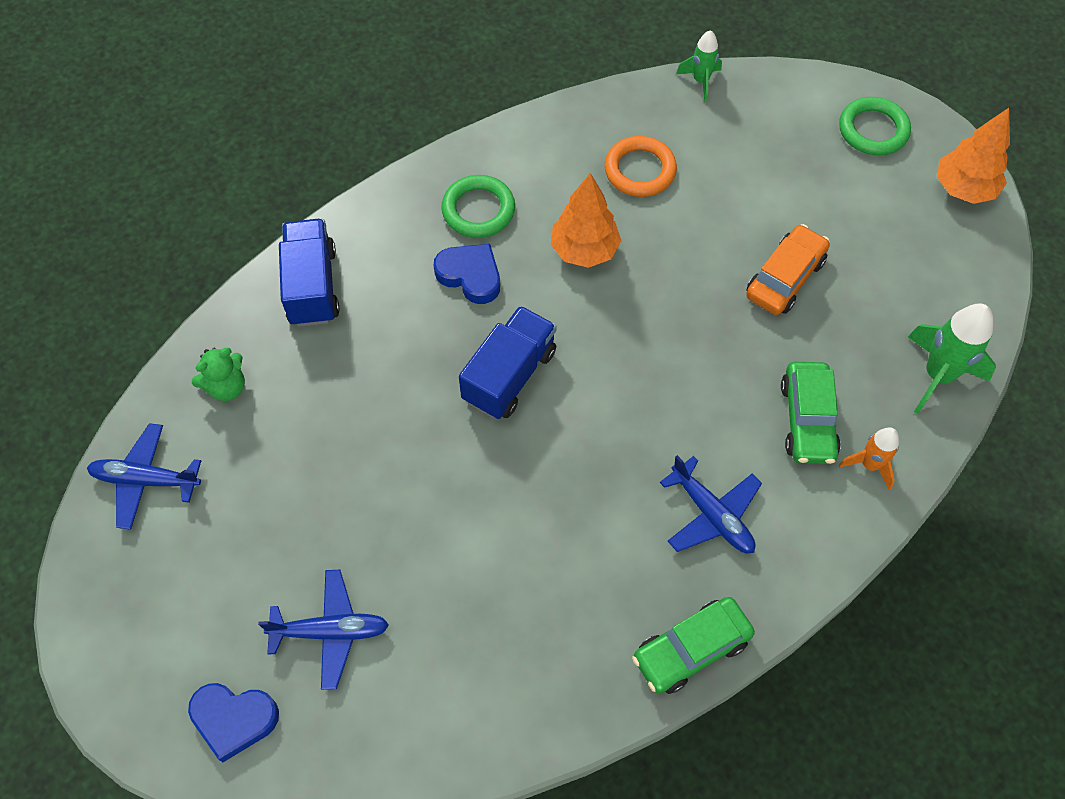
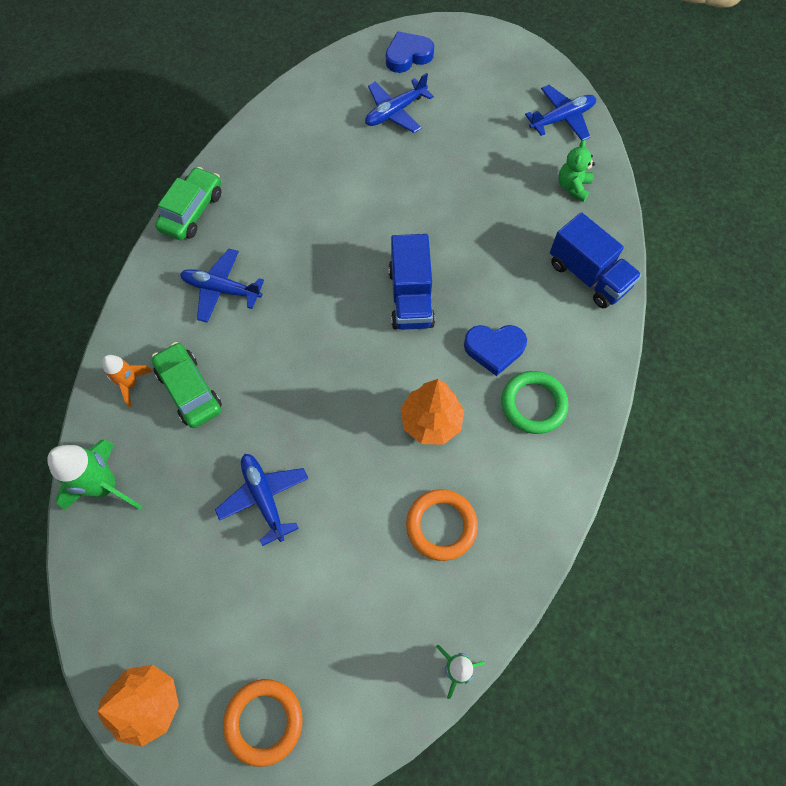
camera: 145 degrees right, 5 degrees up
(785, 278) = (264, 497): orange car -> blue plane
(873, 130) = (264, 721): green ring -> orange ring

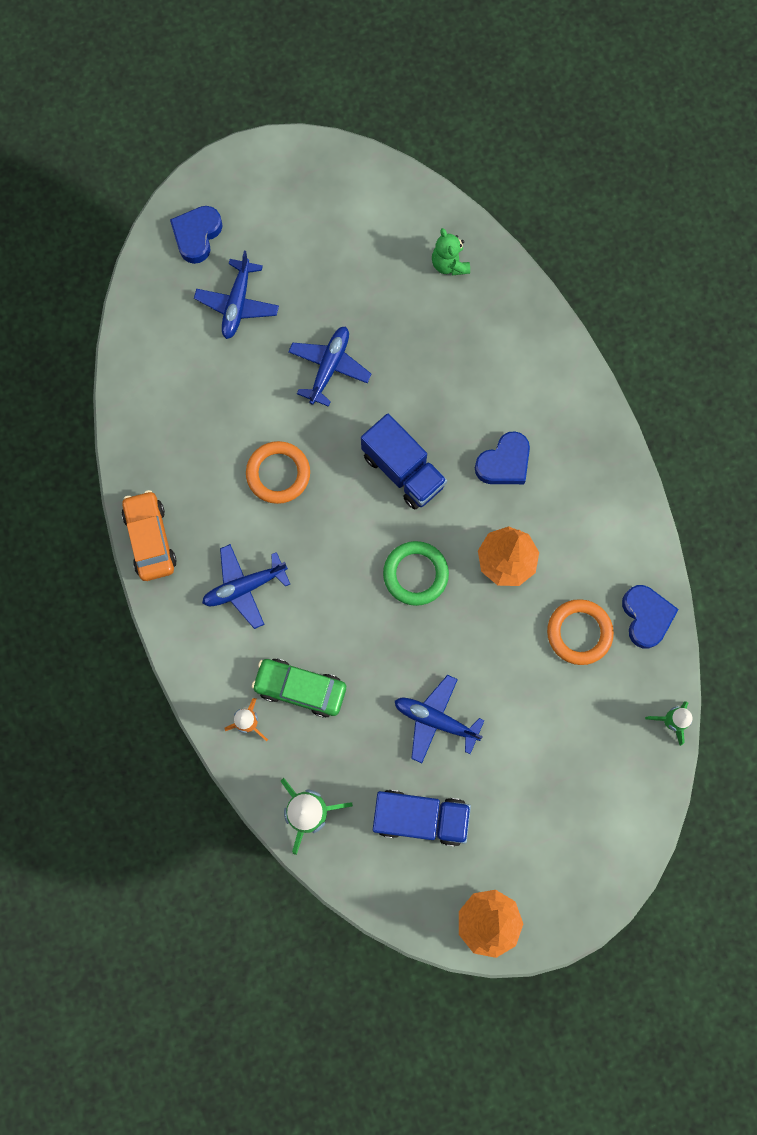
camera: 40 degrees left, 10 degrees up
(192, 211) = (150, 539): green car -> orange car
(264, 721) = (575, 864): orange ring -> orange ring (278, 474)
(510, 559) = (646, 617): none -> blue heart
(533, 404) = (569, 484): green ring -> green ring (415, 574)
(562, 118) = (387, 201): blue plane -> blue plane (329, 367)
(588, 275) = (525, 339): blue truck -> blue truck (420, 817)

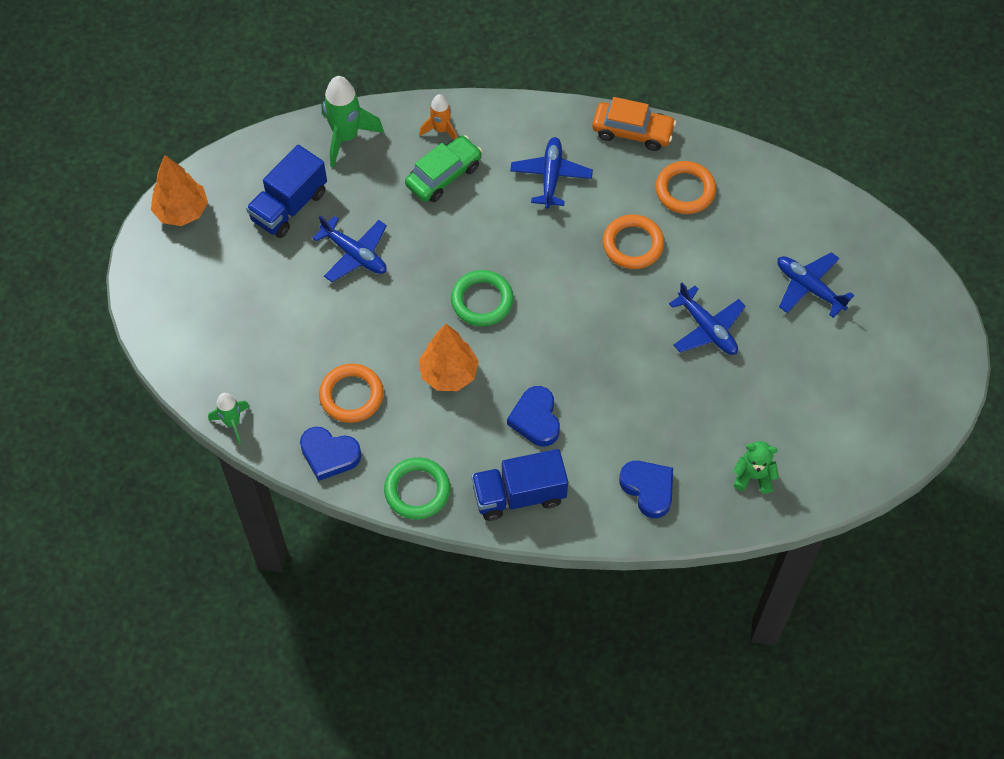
camera: 120 degrees right, 15 degrees down
(192, 458) = (685, 190): none -> orange ring
(197, 235) = (895, 287): blue heart -> blue heart (648, 489)
(403, 470) = (578, 337): blue truck -> blue truck (519, 495)
(435, 720) = (355, 254): blue plane -> blue plane turned 75 degrees clockwise
(631, 523) = (417, 490): none -> green ring

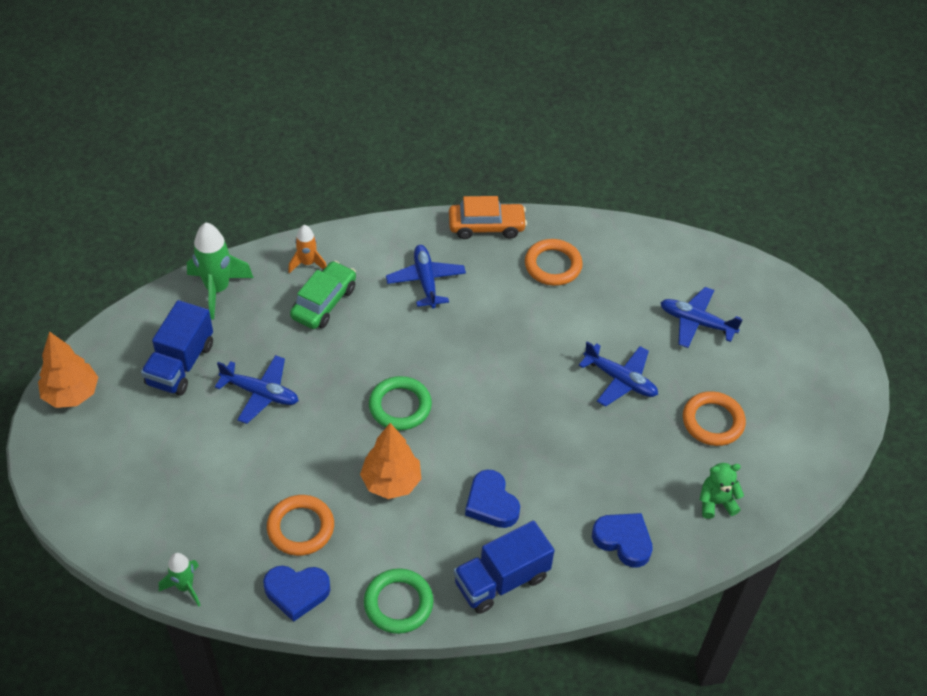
camera: 20 degrees left, 10 degrees down
(633, 244) = (523, 322): orange ring -> orange ring (713, 421)

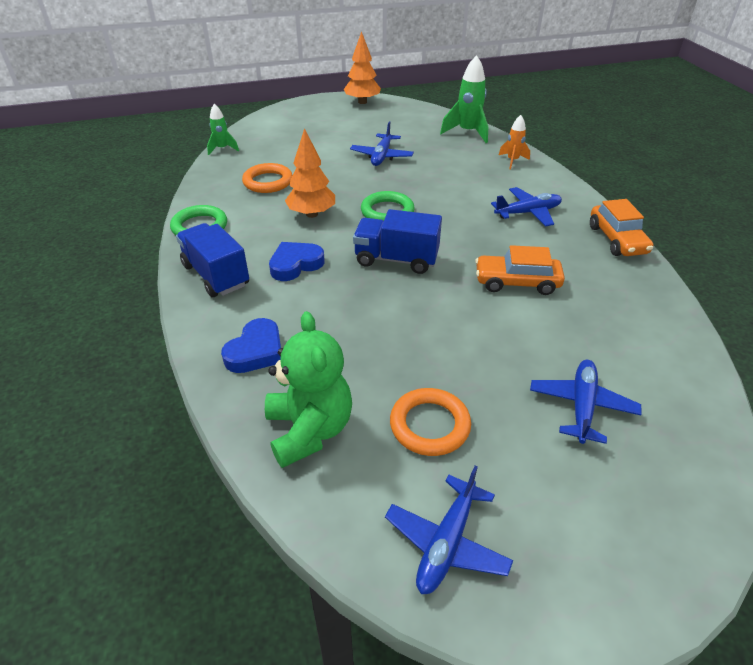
camera: 85 degrees right, 10 degrees down
(180, 364) = (397, 128): blue truck -> blue truck (396, 259)
(296, 592) = (214, 185): blue heart -> none
(324, 302) = (477, 171): green car -> none
(544, 322) = (516, 282): none -> orange car
(553, 265) = (596, 284): orange ring -> none
(620, 380) = (464, 340): blue plane -> blue plane (447, 543)
(716, 502) = (309, 430): green teddy bear -> green teddy bear, size x1.77

